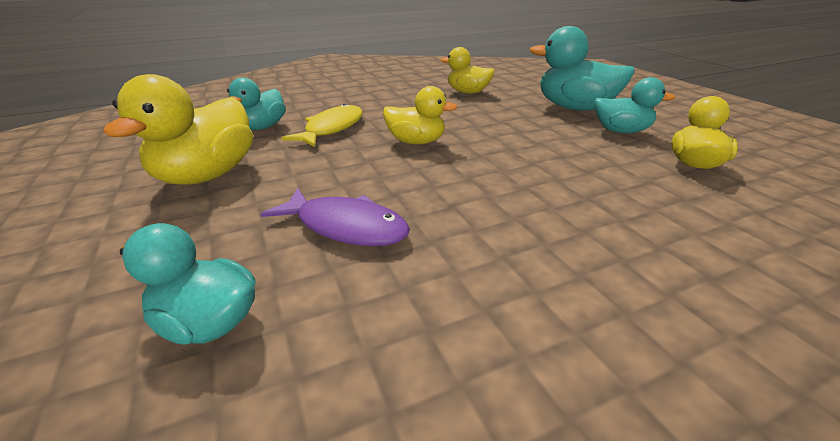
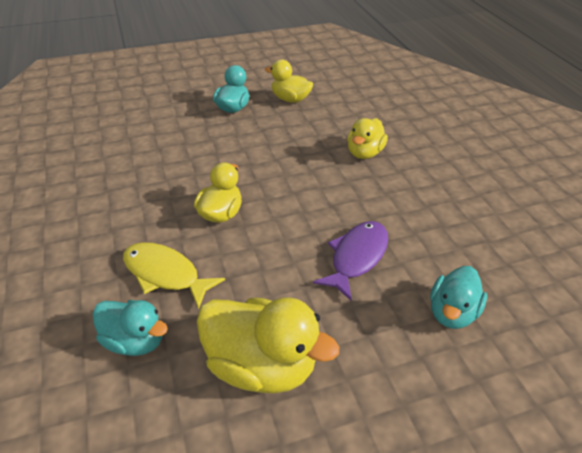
camera: 85 degrees left, 10 degrees up
(467, 92) = (96, 165): yellow duck -> yellow duck (364, 153)
(574, 108) = (176, 114): turquoise duck -> none

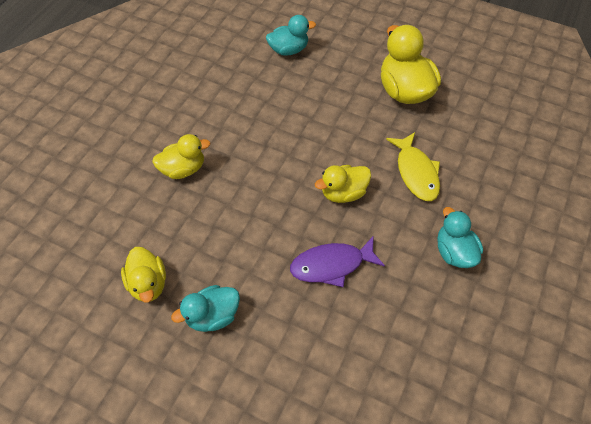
camera: 135 degrees left, 15 degrees up
(135, 341) = (459, 144): turquoise duck -> turquoise duck (454, 252)
(356, 257) = (296, 104): purple fish -> purple fish (331, 265)

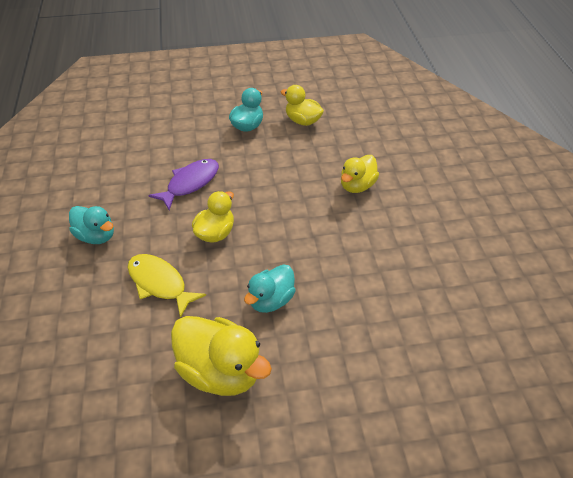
camera: 145 degrees right, 10 degrees down
(289, 50) = (389, 348): turquoise duck -> turquoise duck (271, 300)

